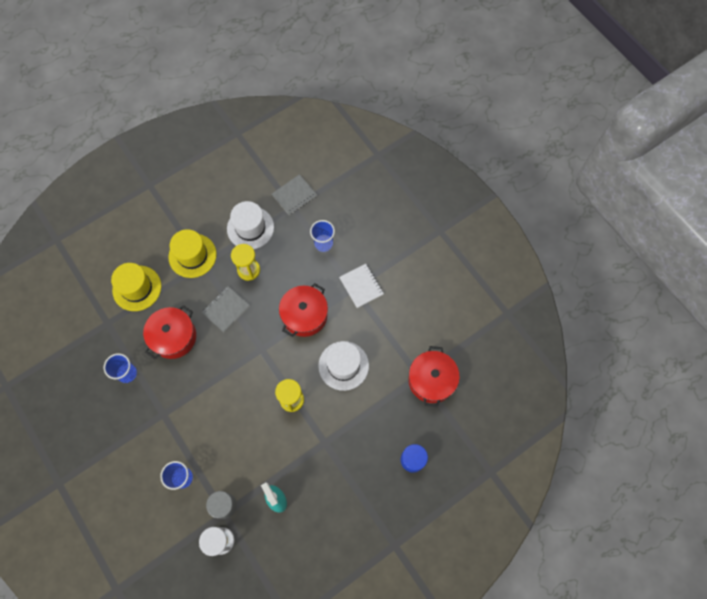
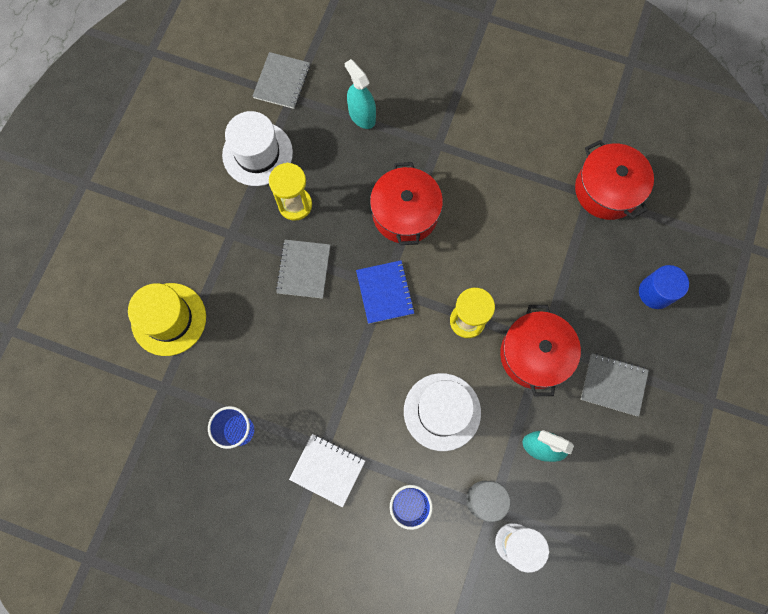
camera: 35 degrees left, 5 degrees up
(173, 337) = (264, 346): red pot -> red pot (534, 354)
(192, 255) = (210, 233): yellow hat -> none
(259, 352) = (385, 292): none -> blue notebook
(323, 243) = (362, 116): blue cup -> turquoise spray bottle
(343, 365) = (496, 240): white hat -> white hat (442, 411)
(345, 495) = (613, 385): none -> grey notebook
(361, 286) = (445, 136): white notebook -> white notebook (327, 470)

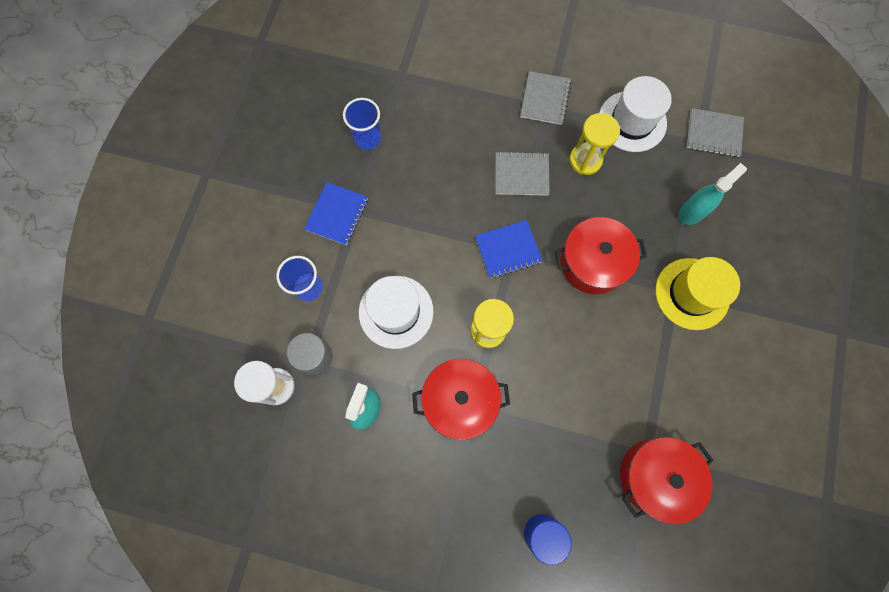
camera: 85 degrees right, 0 degrees up
(169, 319) = (461, 70): yellow hat -> yellow hat (692, 293)
(327, 470) = (337, 214): white notebook -> blue notebook
(613, 385) = (435, 485): grey notebook -> grey notebook (545, 99)

